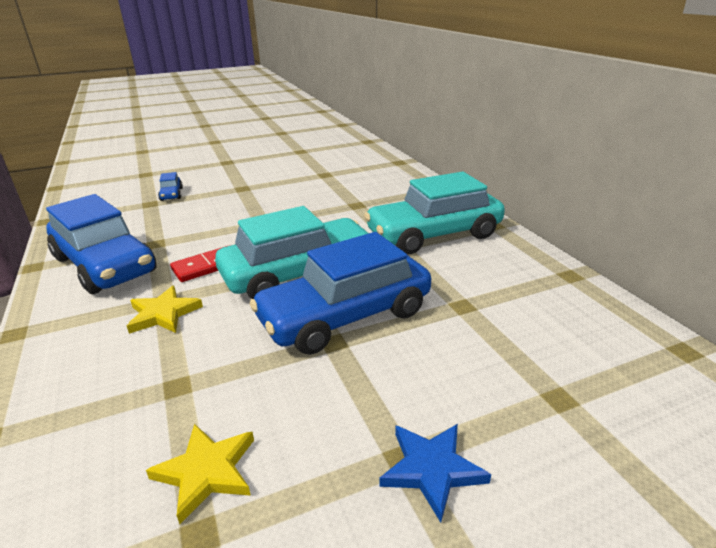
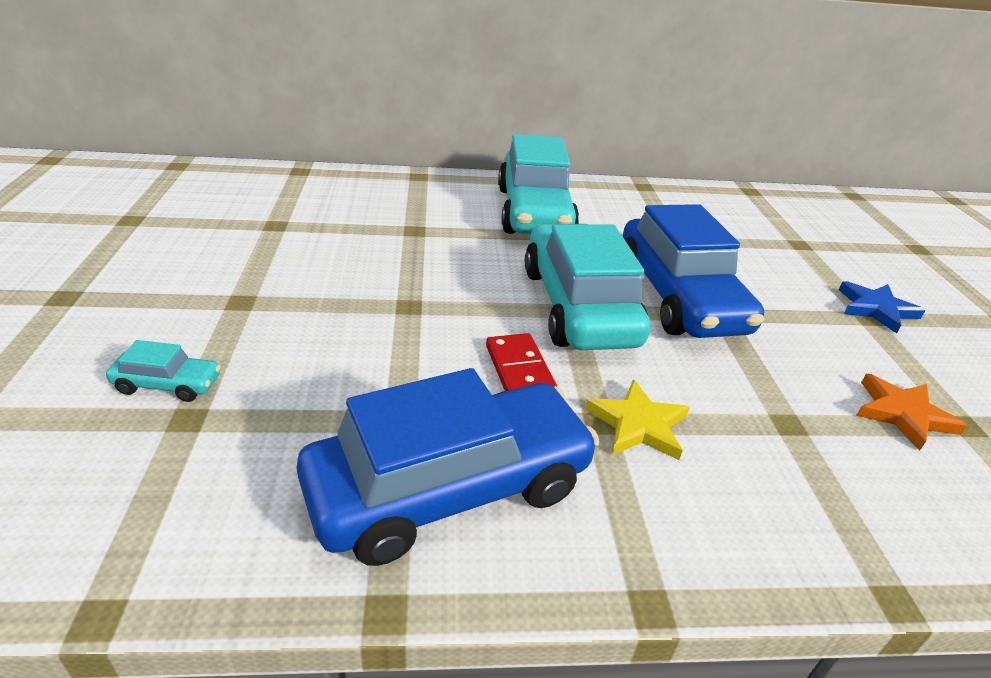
camera: 75 degrees left, 5 degrees up
(171, 194) = (168, 384): blue car -> turquoise car
(206, 472) = (903, 414): yellow star -> orange star

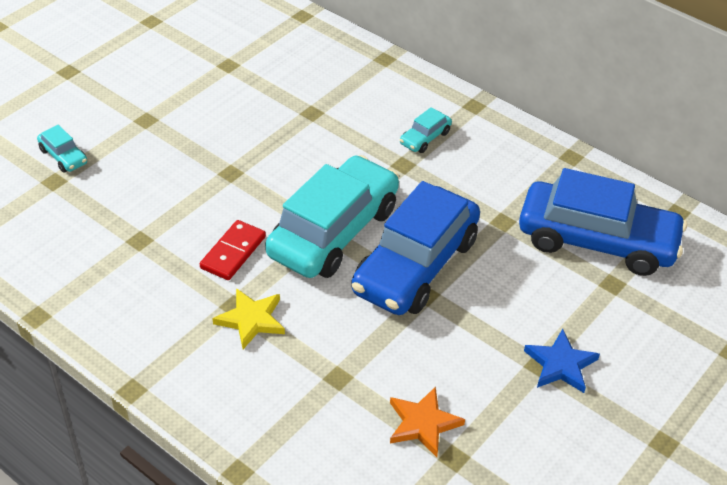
camera: 45 degrees right, 10 degrees up
(450, 488) = (119, 287): blue car -> blue car (597, 241)
(534, 212) = (425, 138): turquoise car -> turquoise car, size x0.41

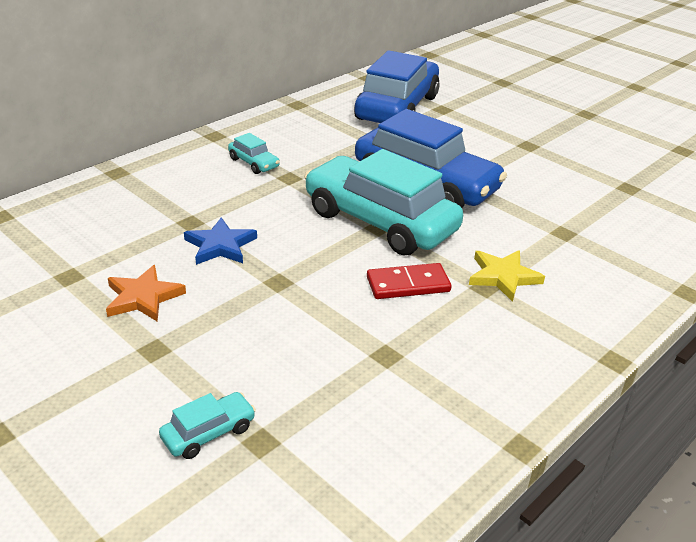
camera: 85 degrees left, 10 degrees down
(233, 252) = (408, 284): red domino -> red domino turned 45 degrees counterclockwise
(423, 424) = (601, 197): orange star -> orange star (143, 297)
(560, 365) = (526, 137): blue star -> blue star (220, 245)

